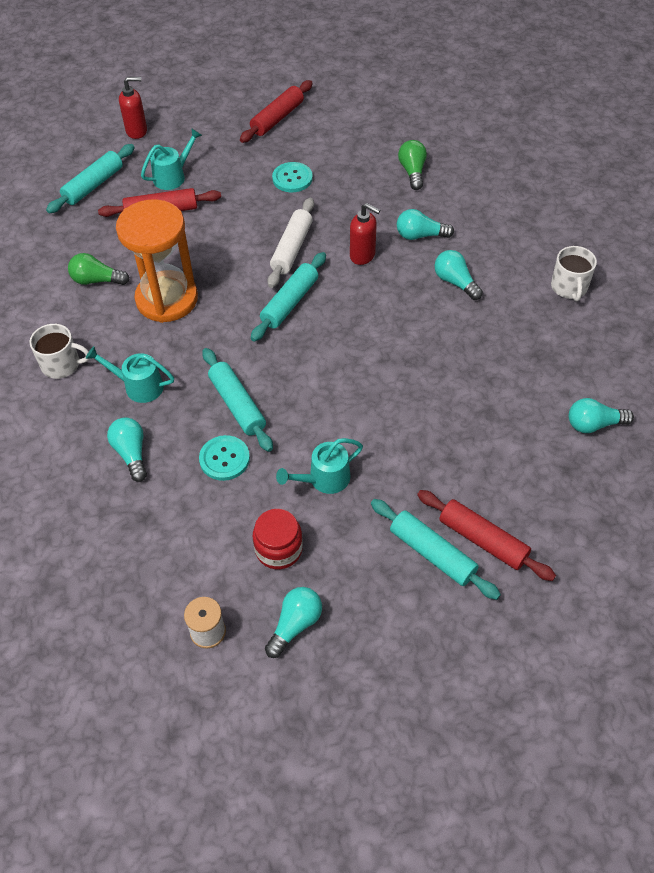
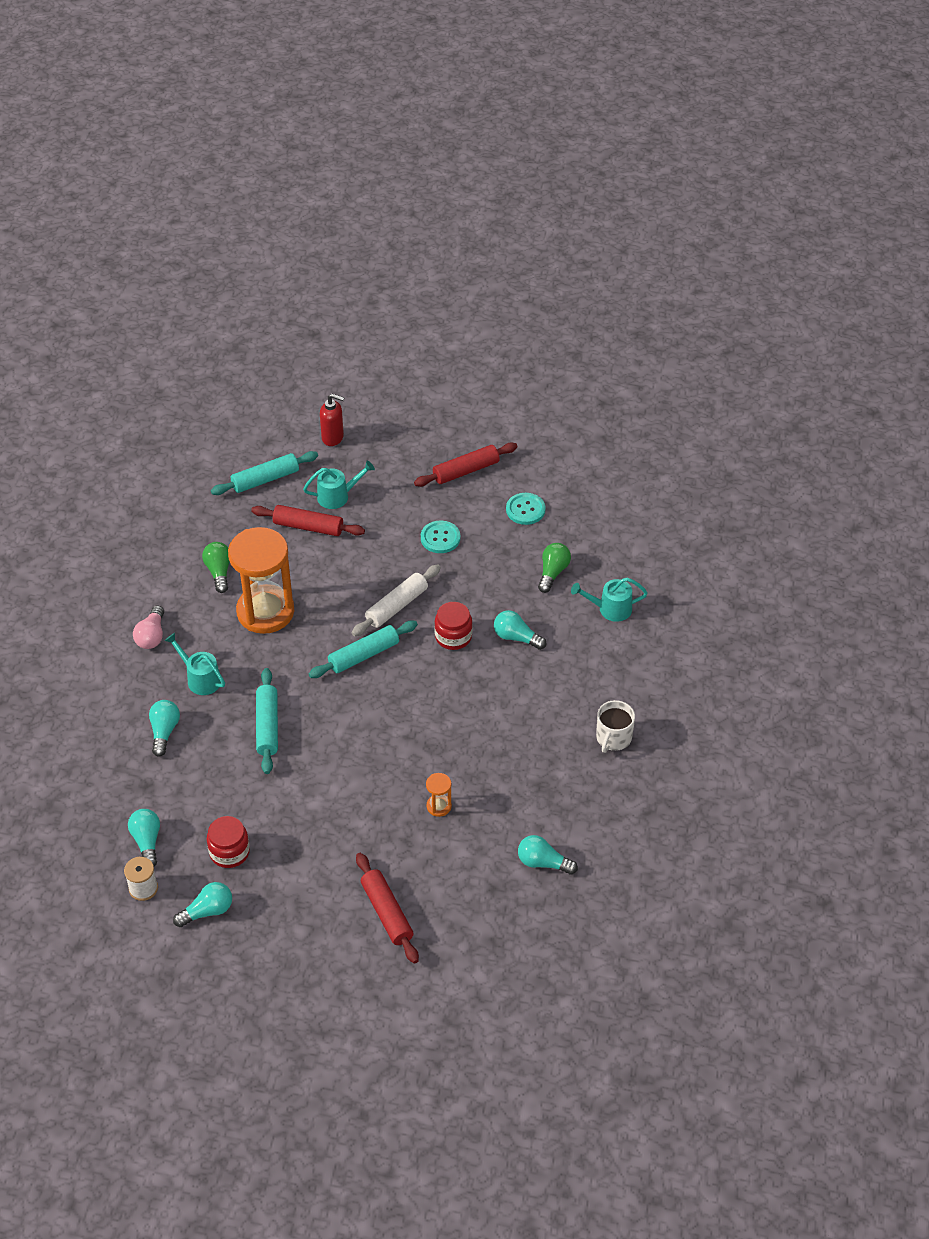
camera: 25 degrees right, 5 degrees down
(62, 364) = (152, 636): white mug -> pink light bulb
(97, 280) = (219, 572): green light bulb -> green light bulb turned 45 degrees clockwise
(224, 459) = (231, 765): turquoise button -> turquoise button (525, 510)
(324, 479) = (296, 814): turquoise watering can -> turquoise watering can (610, 609)
(362, 255) = (453, 636): red soap dispenser -> red jar
(432, 553) = (341, 905): turquoise rolling pin -> none
(455, 282) = (516, 693): turquoise light bulb -> turquoise light bulb (147, 841)
(458, 412) = (439, 806): none -> orange hourglass

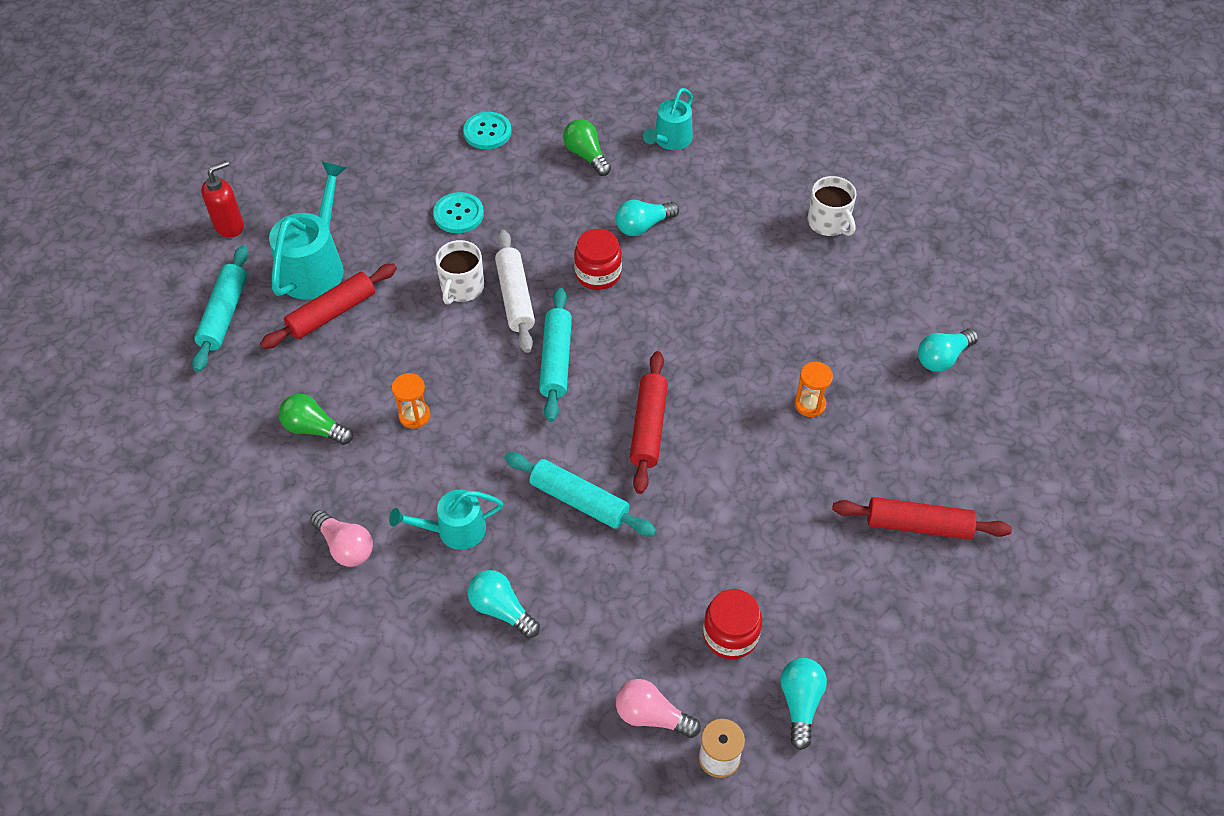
camera: 55 degrees left, 5 degrees up
(147, 841) = (651, 716): turquoise light bulb -> pink light bulb
(265, 612) = (414, 416): orange hourglass -> orange hourglass, size x0.40
(338, 496) = (315, 265): turquoise watering can -> turquoise watering can, size x1.59
(381, 575) = (462, 287): none -> white mug
(466, 471) = (390, 147): red rolling pin -> red rolling pin (648, 427)

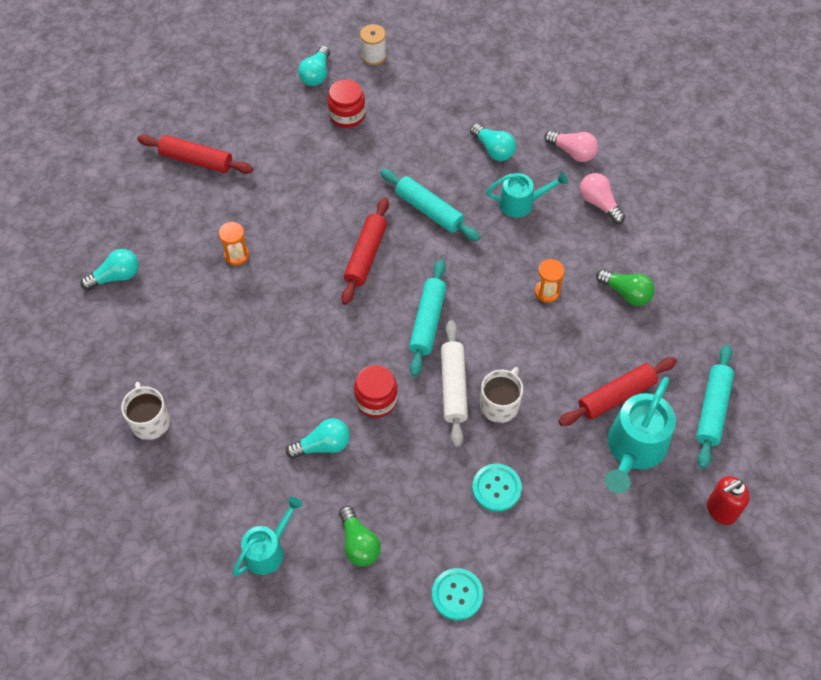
camera: 170 degrees left, 5 degrees up
(651, 716) = (408, 80): pink light bulb -> pink light bulb (572, 152)

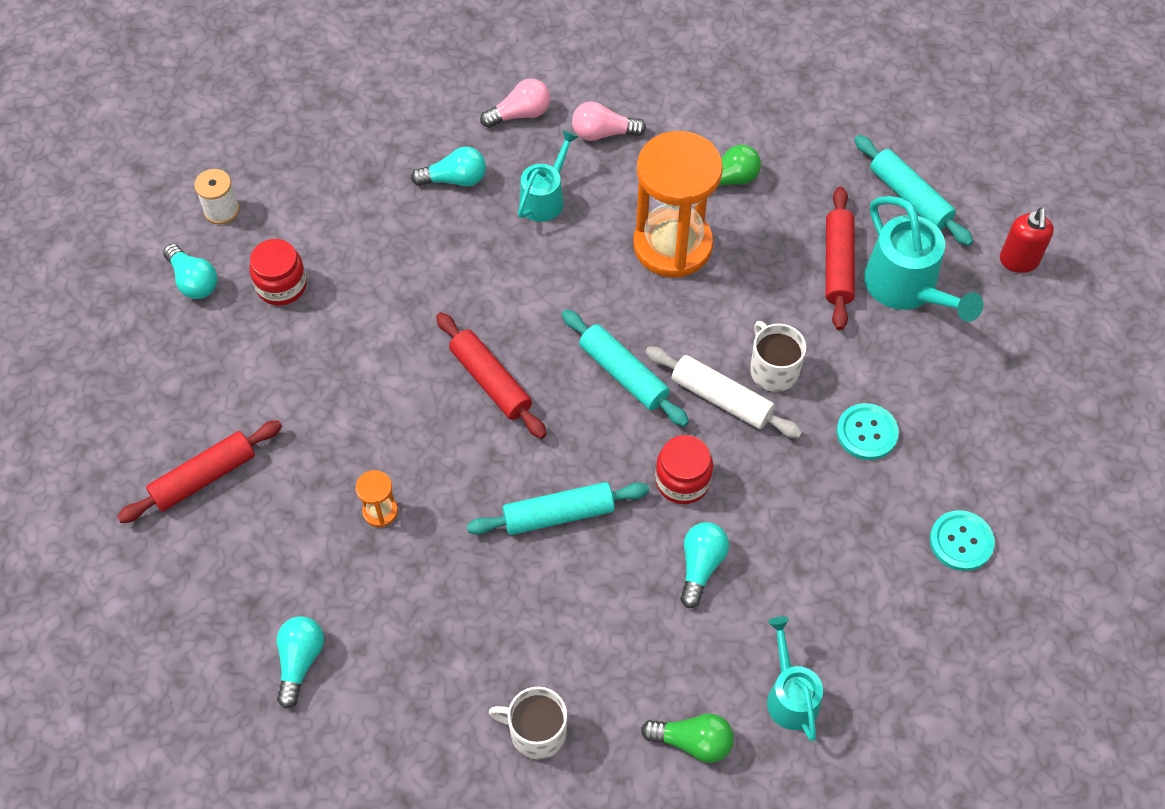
camera: 55 degrees left, 0 degrees up
(359, 543) = (843, 600): green light bulb -> green light bulb (692, 742)
(429, 210) = (482, 286): turquoise rolling pin -> turquoise rolling pin (558, 515)
(547, 292) = (672, 245): orange hourglass -> orange hourglass, size x2.49

